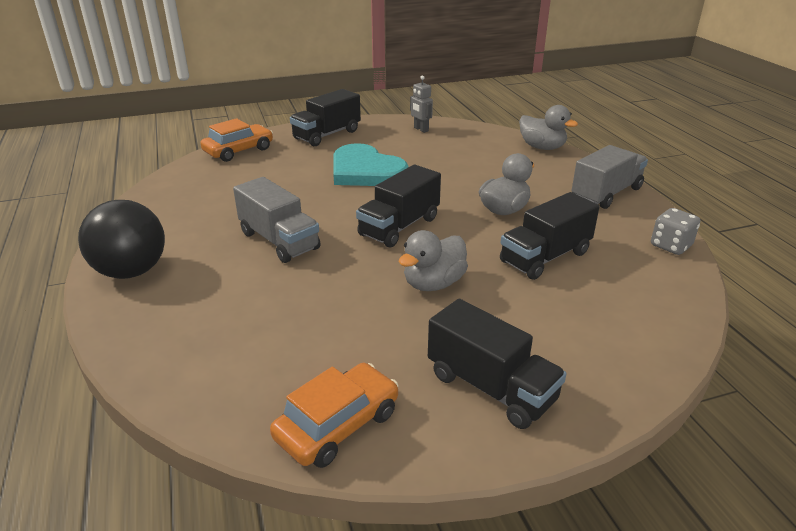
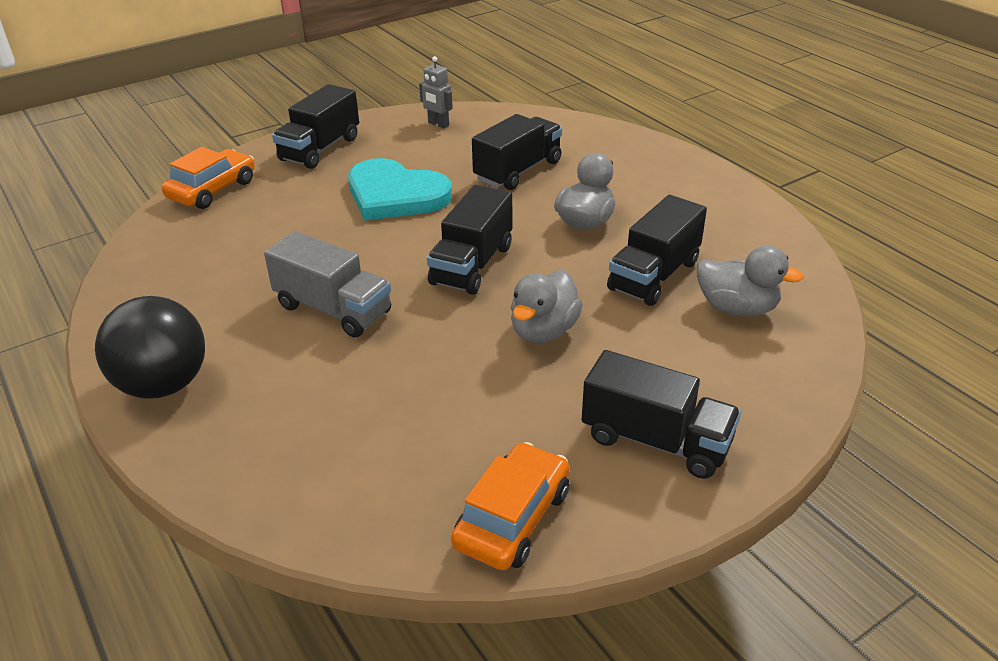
camera: 15 degrees left, 5 degrees up
(467, 167) = (518, 171): none -> black truck
(542, 147) = (596, 130): grey duck -> grey duck (736, 308)
(606, 193) = (691, 182): grey truck -> none
(670, 246) = (781, 237): grey dice -> none

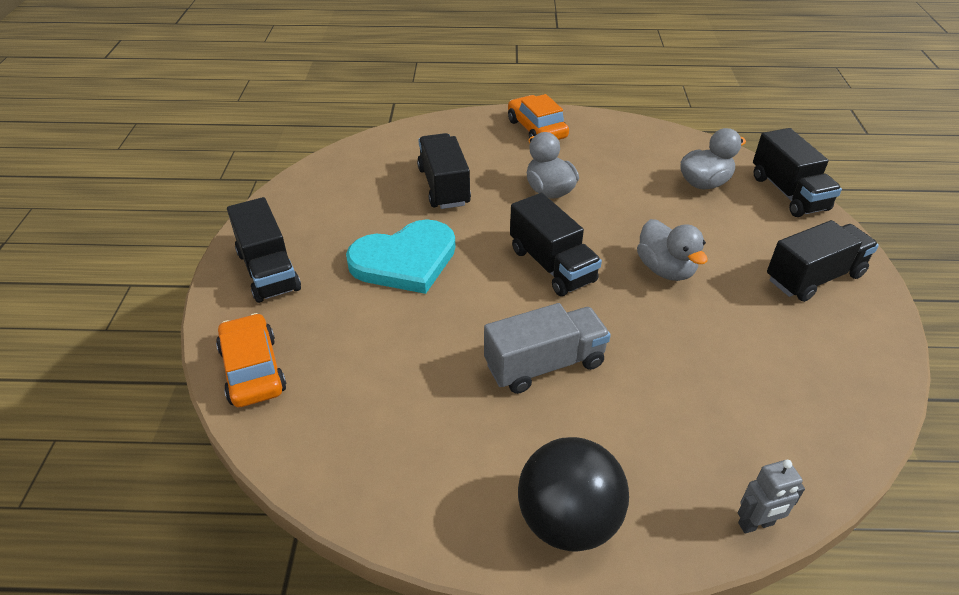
camera: 55 degrees left, 5 degrees up
(438, 124) = (318, 191): grey robot -> grey robot (756, 524)
(512, 518) = (857, 373): orange car -> orange car (536, 129)
(654, 275) = (641, 195): black truck -> black truck (788, 193)

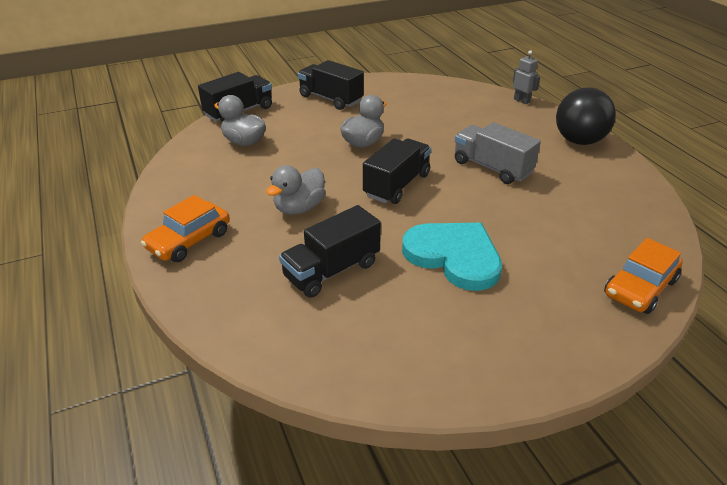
camera: 115 degrees left, 5 degrees down
(268, 271) = (545, 337): black truck -> none

